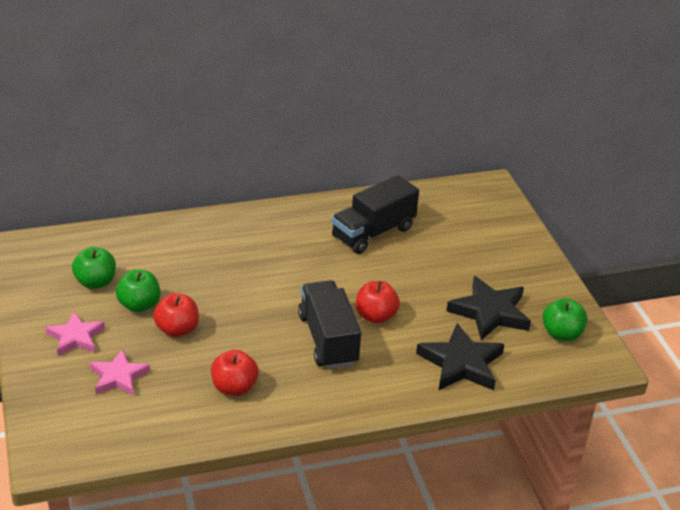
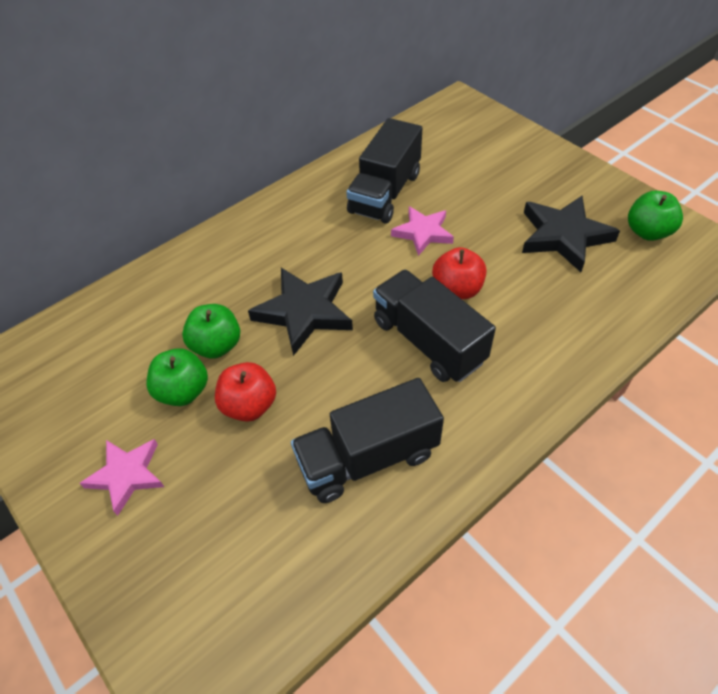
camera: 20 degrees left, 15 degrees up
(95, 282) = (111, 382): green apple -> green apple (216, 345)
(118, 377) = (215, 510): pink star -> pink star (423, 233)
(234, 388) = (367, 457): red apple -> black truck
(461, 363) = (583, 309): black star -> black star (304, 312)

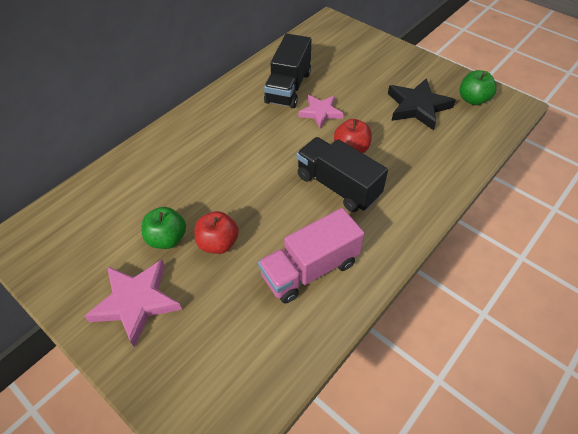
camera: 10 degrees left, 0 degrees up
(127, 475) = (136, 302): pink star -> pink star, size x1.52
(216, 345) = (186, 204): green apple -> none
(304, 312) = (246, 174): black star -> none
(367, 457) = (310, 269): black truck -> pink truck

